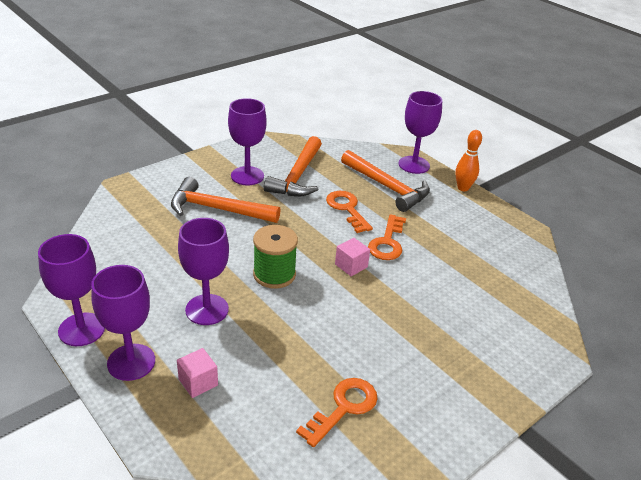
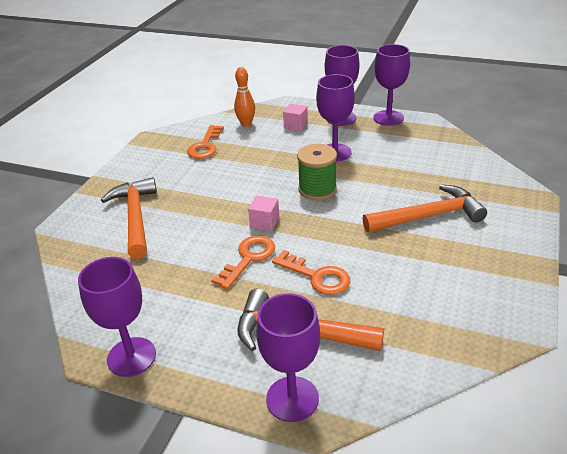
camera: 155 degrees right, 0 degrees up
(247, 176) = (456, 264): purple goblet -> purple goblet (131, 357)
(297, 176) = (409, 292): orange hammer -> orange hammer (135, 217)
(387, 242) = (248, 258): orange key -> orange key turned 45 degrees clockwise
(463, 188) = (200, 387): orange bowling pin -> orange bowling pin (246, 124)

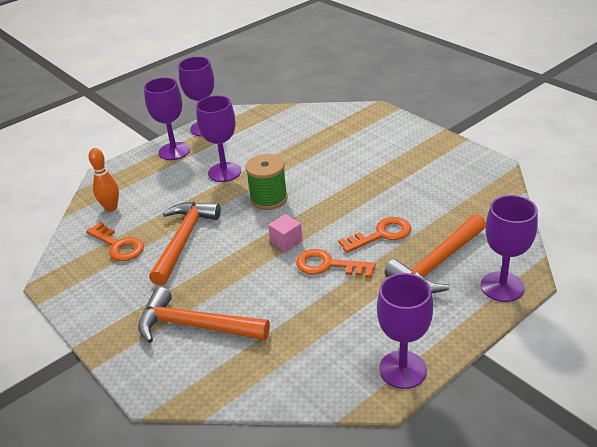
camera: 60 degrees left, 0 degrees up
(248, 258) = (328, 265): orange key -> orange key turned 45 degrees counterclockwise
(296, 125) = (153, 179): pink cube -> none
(428, 216) = (356, 158): orange hammer -> orange hammer (184, 240)

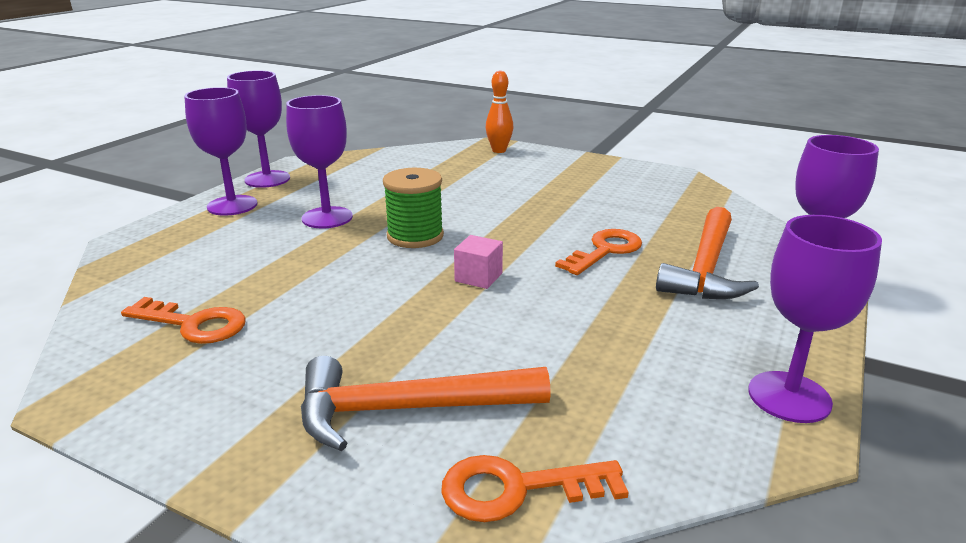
camera: 25 degrees left, 10 degrees down
(111, 208) = (155, 279): orange bowling pin -> orange bowling pin (499, 150)
(184, 240) = (310, 299): orange hammer -> none
(328, 265) = (563, 293): orange key -> orange key (517, 489)

